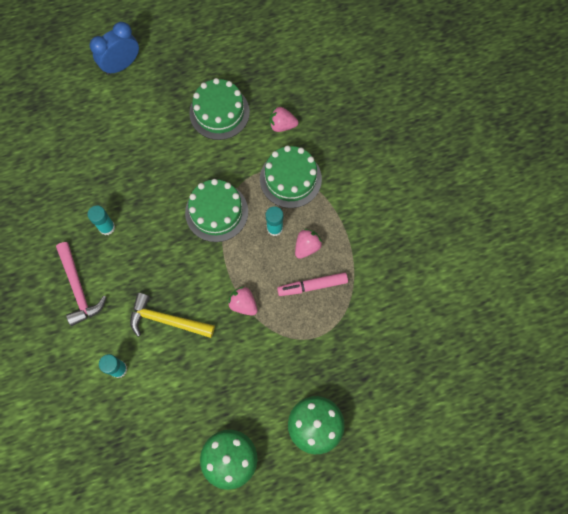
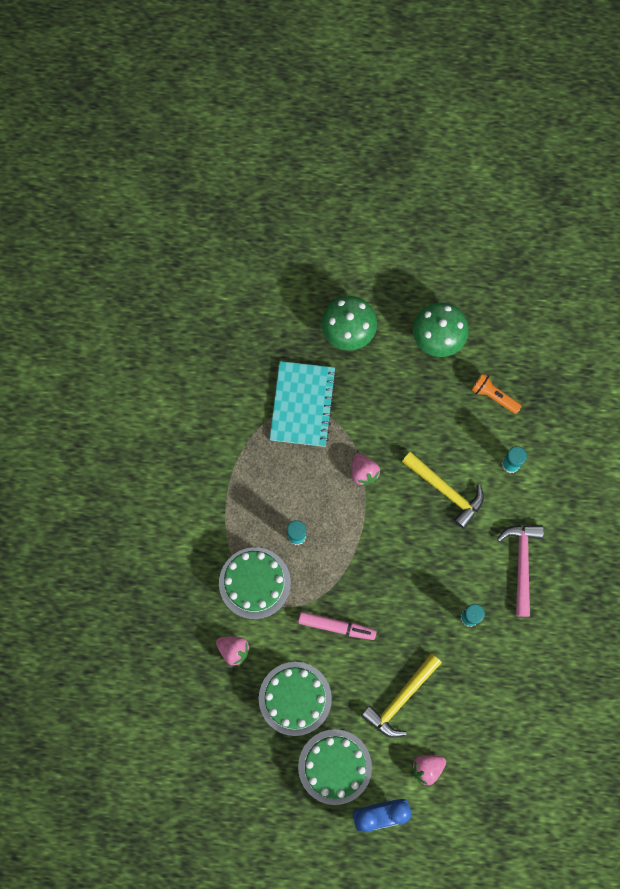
camera: 155 degrees left, 5 degrees up
(138, 145) = (401, 699): none -> yellow hammer
(156, 425) = (494, 396): none -> orange flashlight
(216, 212) = (348, 581): green cake -> green cake (335, 766)
(307, 247) = (273, 501): pink strawberry -> pink strawberry (427, 768)
(312, 286) = (287, 459): pink marker -> pink marker (337, 626)
(322, 338) = (302, 405): none -> turquoise notebook

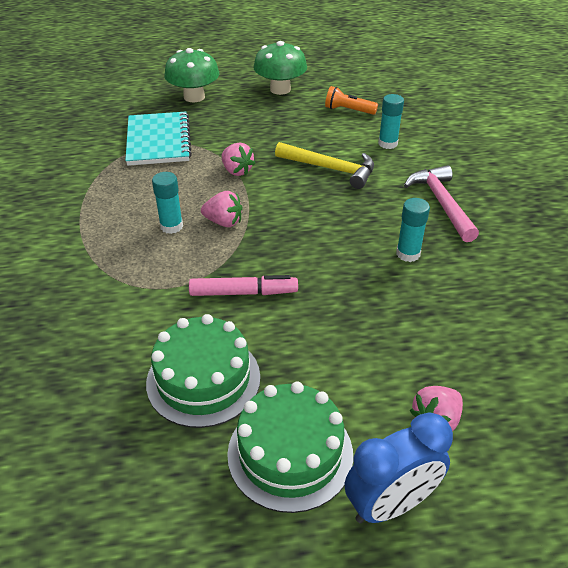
camera: 15 degrees left, 35 degrees down
(233, 650) = (101, 343): pink strawberry -> pink strawberry (224, 222)
(254, 583) = (124, 273): green cake -> none
(401, 699) = (358, 348): yellow hammer -> none

